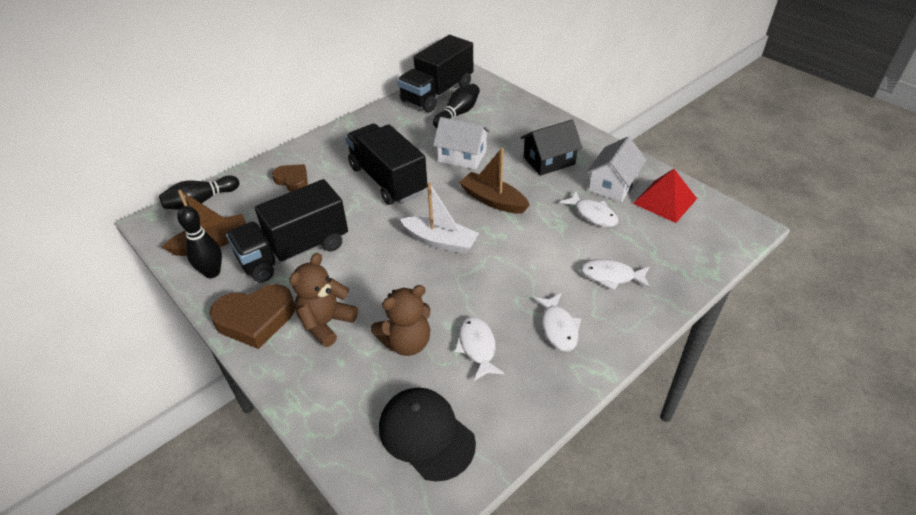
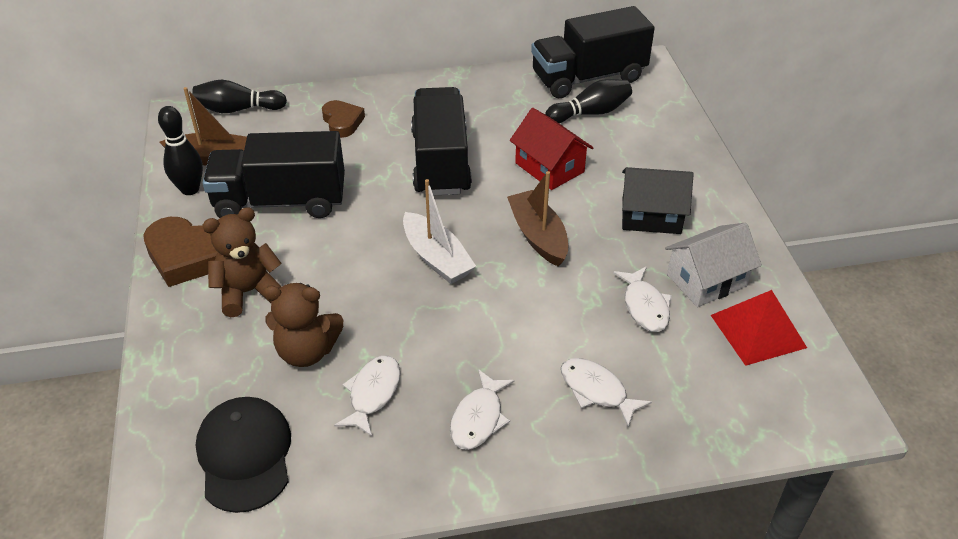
camera: 30 degrees right, 0 degrees up
(462, 156) = (549, 167): white house -> red house

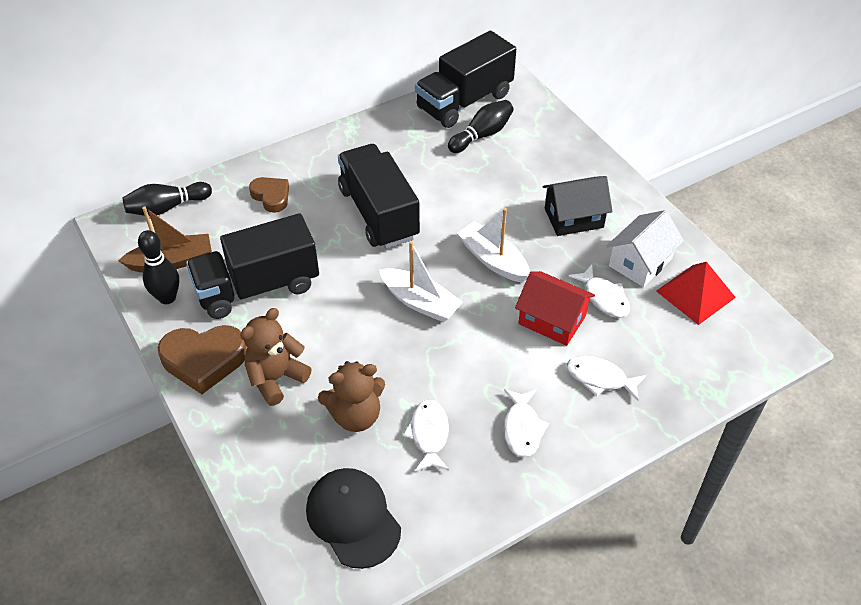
camera: 20 degrees left, 5 degrees up
(538, 236) = (493, 260): brown boat -> white boat
(549, 167) = (472, 195): red house -> red house (552, 320)

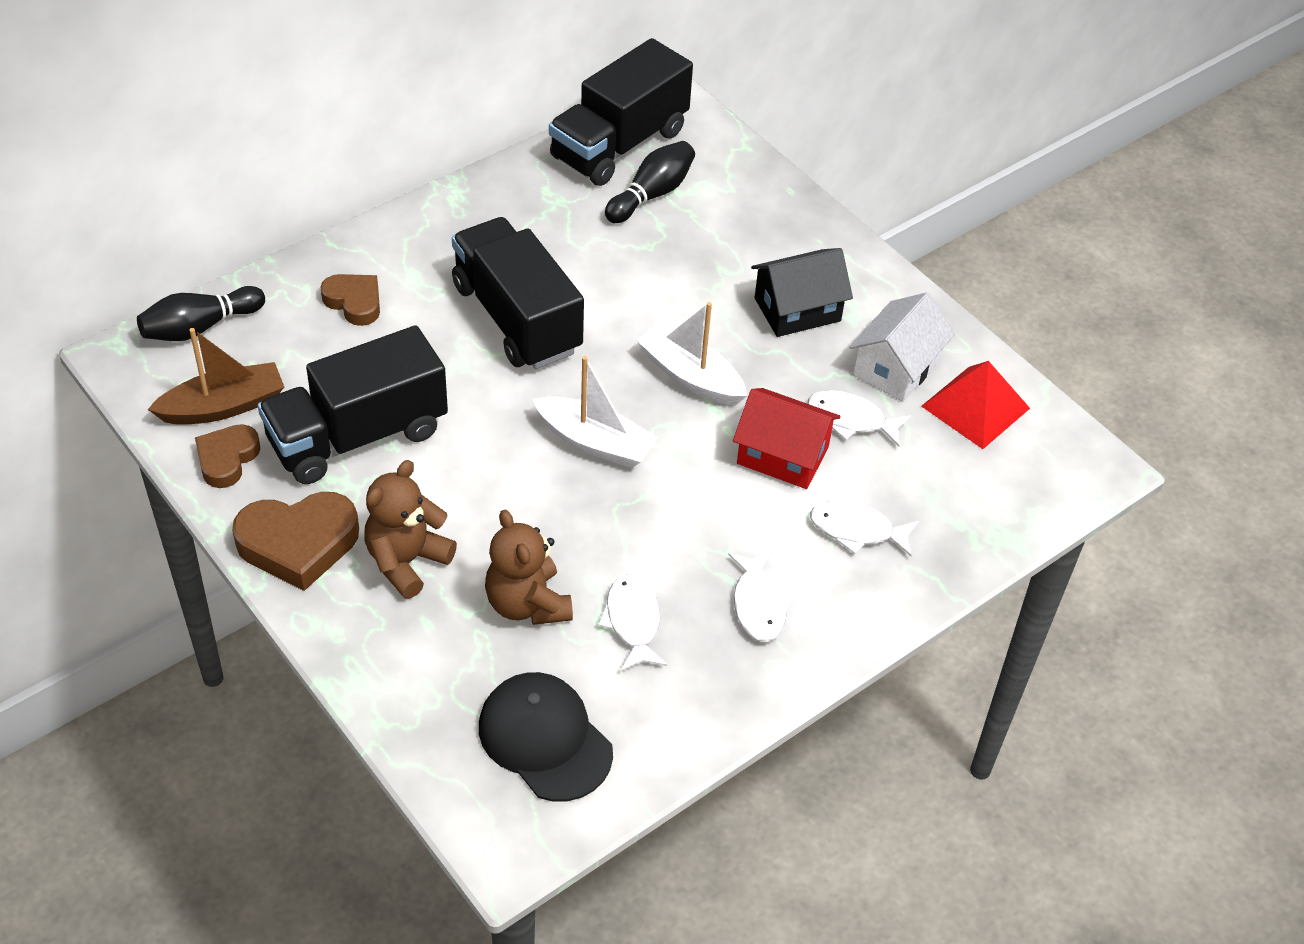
camera: 10 degrees left, 0 degrees up
(167, 298) = (227, 459): black bowling pin -> brown heart
(355, 415) = (527, 604): brown teddy bear -> brown teddy bear turned 90 degrees clockwise
(604, 297) = (851, 420): white fish -> white fish turned 150 degrees clockwise

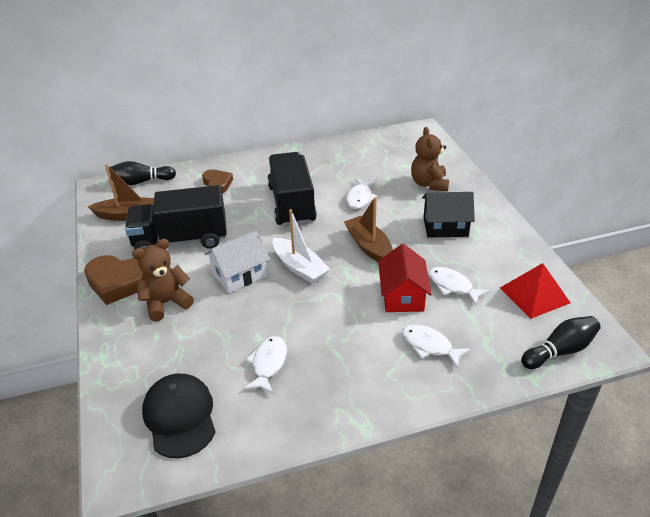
camera: 25 degrees right, 10 degrees down
(227, 459) = (113, 237): brown heart -> none
(527, 604) = (215, 339): brown teddy bear -> brown teddy bear (429, 184)
(619, 144) = (385, 142): black truck -> none
(651, 194) = (390, 164): black bowling pin -> black bowling pin (560, 351)
(690, 376) = (369, 246): white boat -> brown boat
(759, 604) = (348, 373): white fish -> white fish (360, 198)
(782, 455) = (402, 295): red house -> red house turned 45 degrees clockwise
(896, 367) = (492, 265): white house -> white house (239, 275)

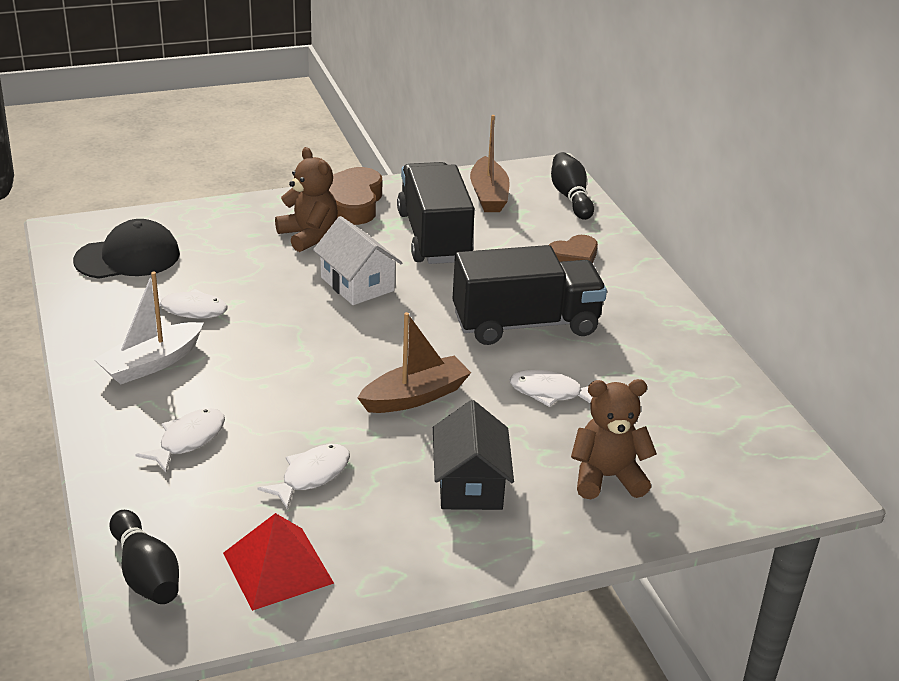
camera: 85 degrees right, 5 degrees down
(299, 267) = (368, 331): white boat -> white boat (151, 363)
(402, 295) = (296, 423): red house -> none

